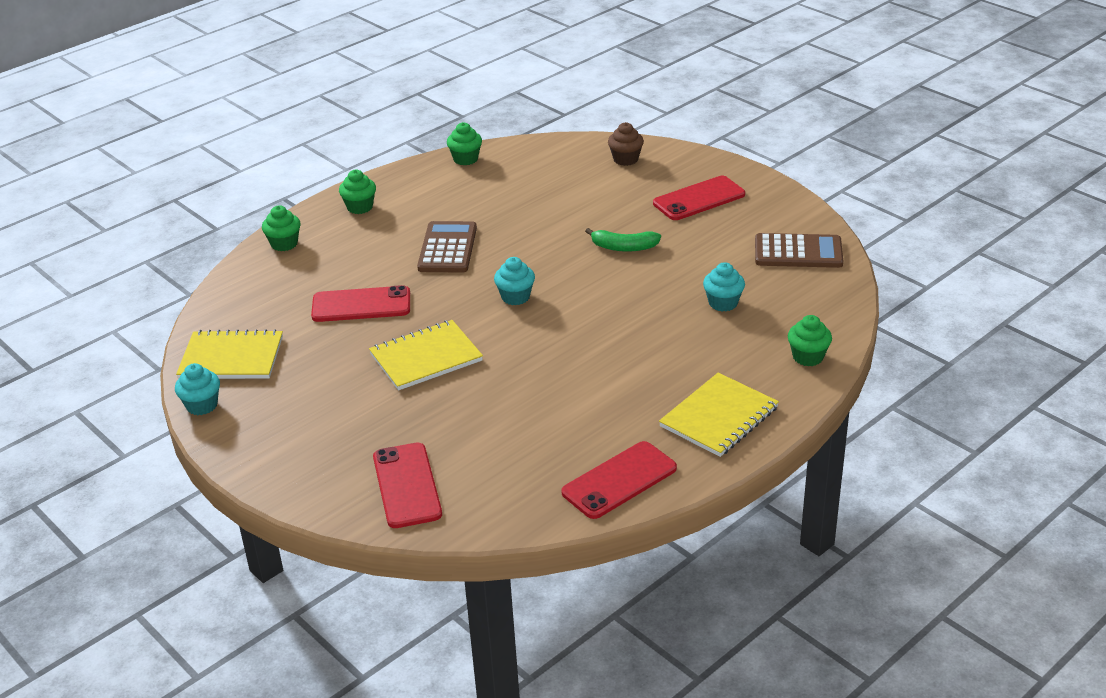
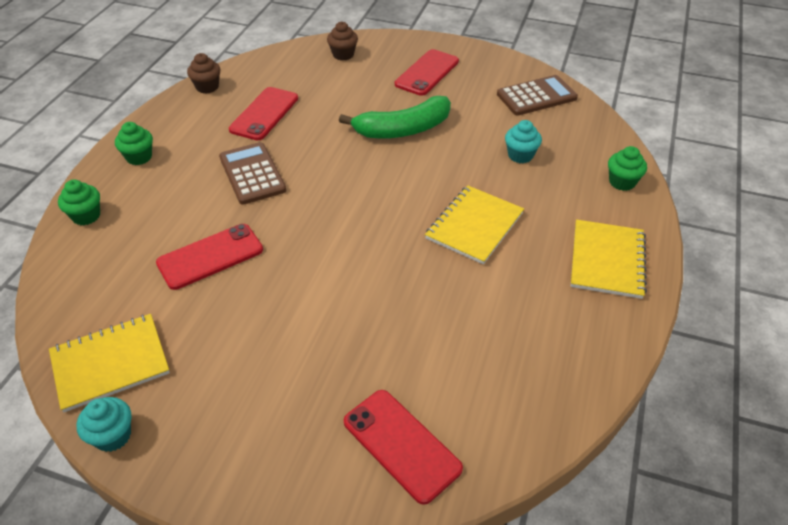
camera: 30 degrees left, 10 degrees up
(426, 357) = (313, 291): yellow notebook -> yellow notebook (474, 226)
(465, 159) = (207, 87): green cupcake -> brown cupcake
(515, 297) = (349, 202): turquoise cupcake -> none
(619, 480) = (584, 356): red phone -> red phone (264, 114)
(624, 247) = (403, 129): green banana -> green banana, size x1.69

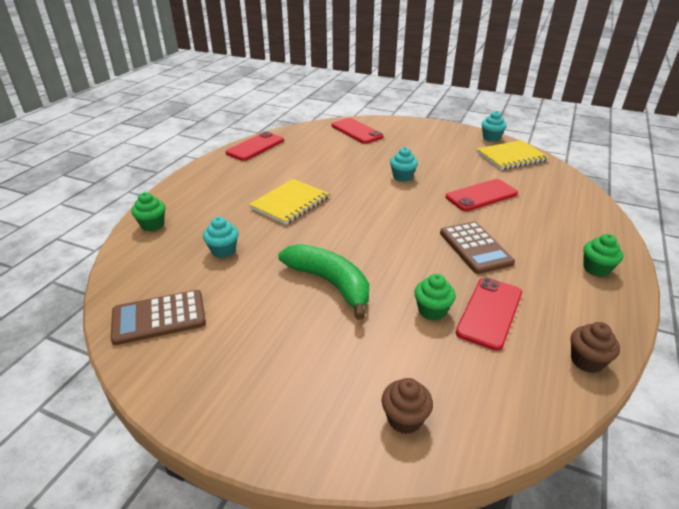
camera: 175 degrees left, 10 degrees down
(86, 216) = (597, 223): green cupcake -> green cupcake (432, 311)
(318, 291) = (402, 177): none -> turquoise cupcake
(403, 129) = (330, 283): green banana -> green banana turned 60 degrees clockwise
(427, 73) = (281, 368): red phone -> red phone (255, 147)
(607, 260) = (210, 182): yellow notebook -> none

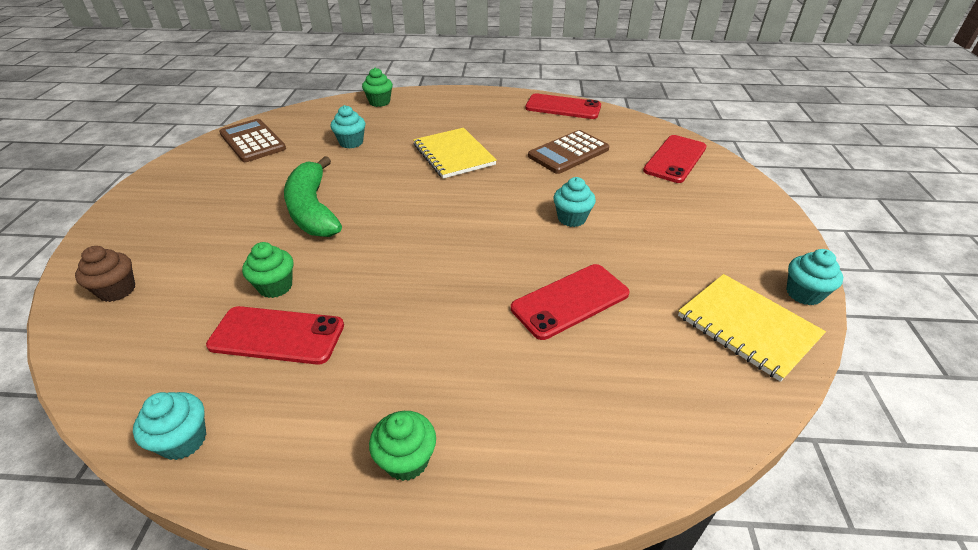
camera: 70 degrees right, 5 degrees up
(290, 203) = (453, 155): yellow notebook -> yellow notebook turned 45 degrees clockwise
(330, 283) = (313, 210): green banana -> green banana turned 135 degrees clockwise
(475, 248) = (417, 309): brown calculator -> brown calculator (568, 153)
(481, 195) = (570, 301): red phone -> red phone turned 75 degrees counterclockwise
(586, 361) = (183, 440): brown cupcake -> turquoise cupcake

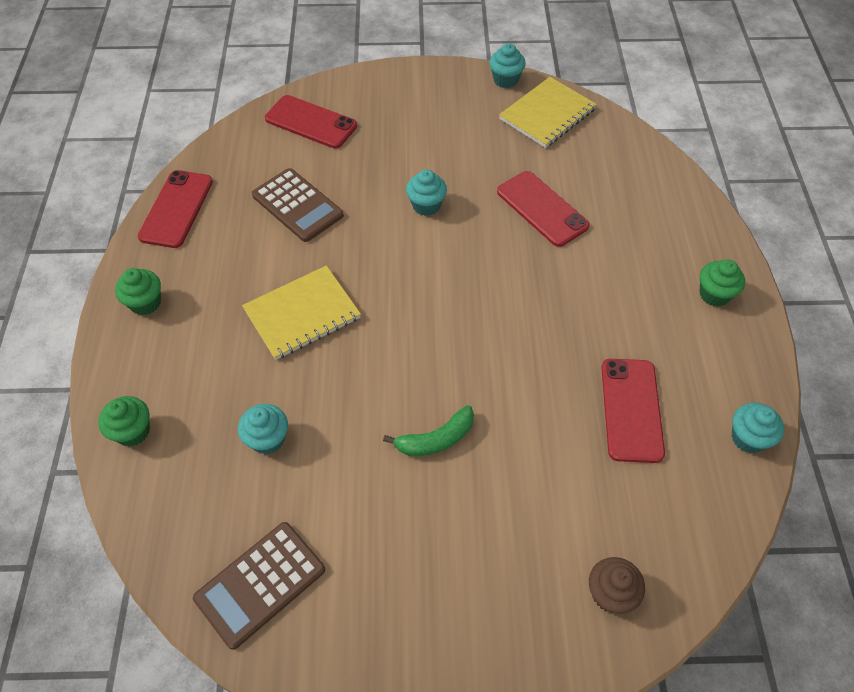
camera: 95 degrees left, 15 degrees up
(275, 286) = (571, 433): green cupcake -> green cupcake (145, 303)
(313, 210) = (436, 439): green banana -> green banana, size x0.59

